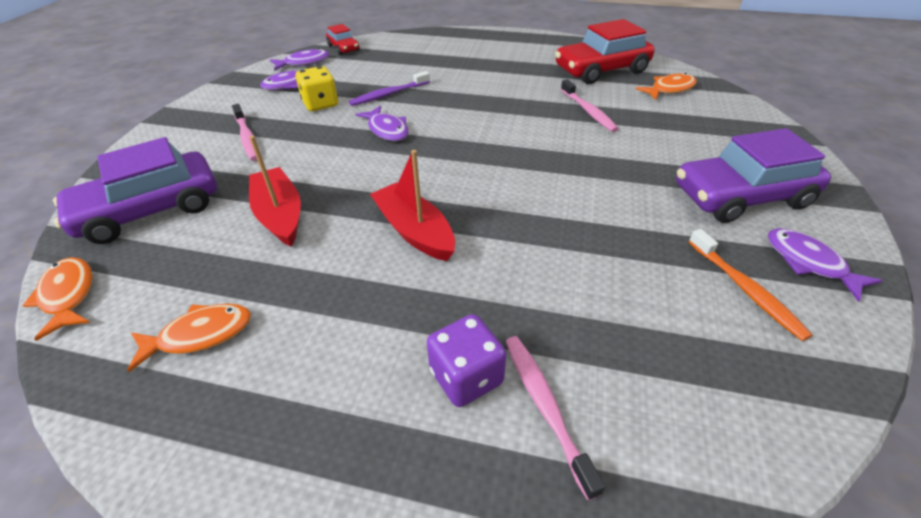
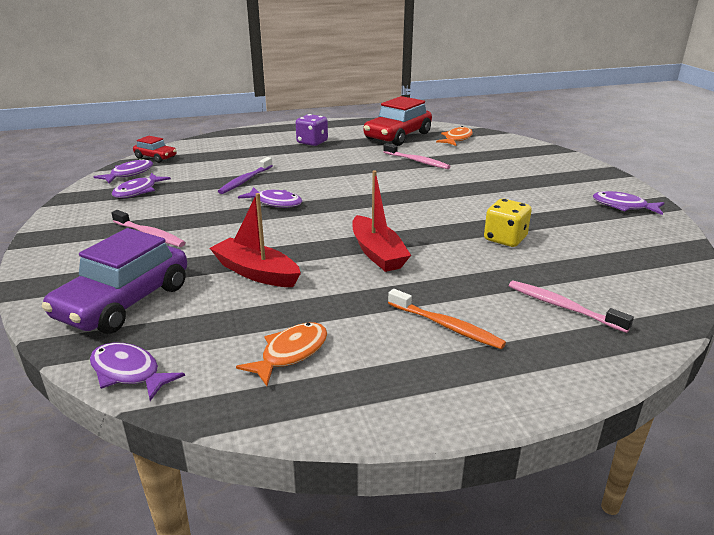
camera: 30 degrees left, 15 degrees down
(68, 295) = (129, 372): orange fish -> purple fish
(320, 104) = (190, 198): yellow dice -> yellow dice (505, 239)
(414, 231) = (377, 253): red boat -> red boat turned 135 degrees counterclockwise
(466, 377) = (504, 310): purple dice -> purple dice (312, 142)
(741, 196) = (559, 185): purple car -> none
(745, 289) = (605, 226): orange toothbrush -> orange toothbrush (446, 326)

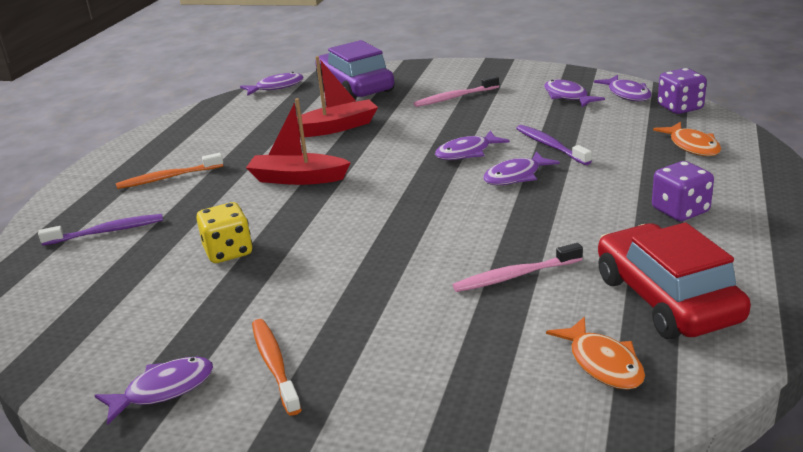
camera: 125 degrees right, 0 degrees up
(156, 157) = (680, 108): red car -> purple dice
(290, 353) = (225, 125): orange fish -> orange fish (692, 146)
(303, 181) = (516, 176): none -> purple fish
(562, 189) = (274, 365): none -> orange toothbrush
(562, 307) = (107, 231): pink toothbrush -> purple toothbrush

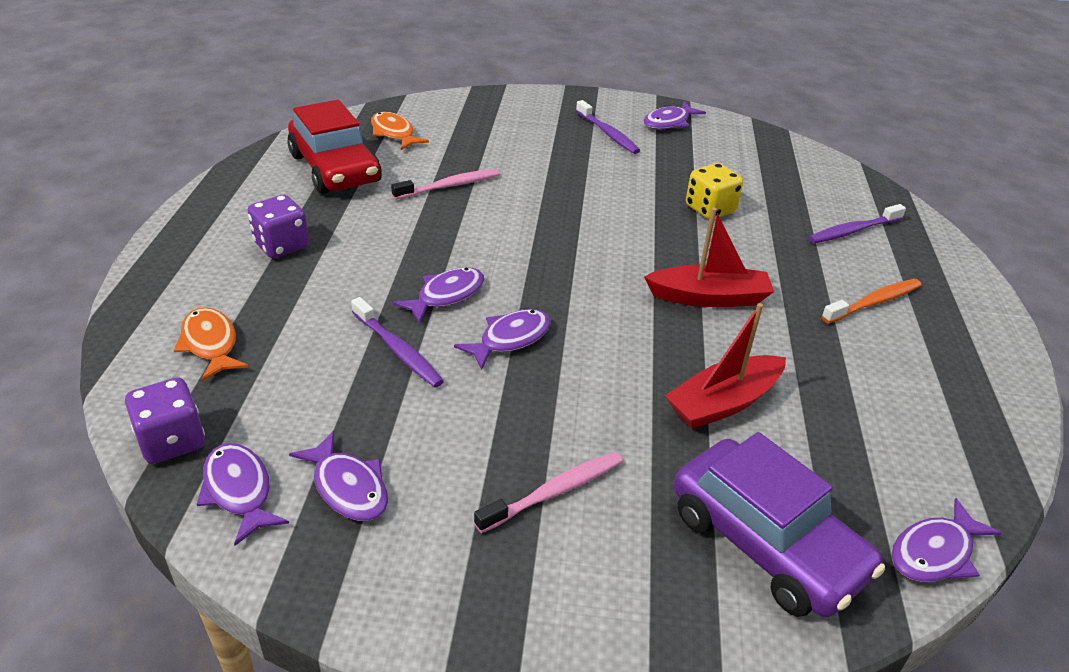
camera: 165 degrees right, 10 degrees up
(274, 365) = (608, 133): orange toothbrush -> purple toothbrush

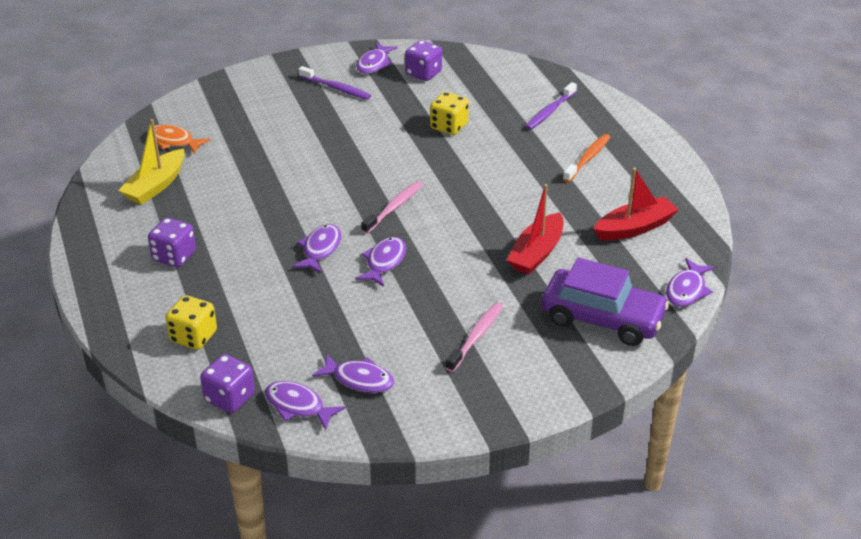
camera: 25 degrees left, 0 degrees up
(210, 344) = (193, 336): orange fish -> yellow dice
(335, 169) = (156, 186): red car -> yellow boat
(398, 350) = (319, 294): purple toothbrush -> none
(449, 186) = (254, 170): pink toothbrush -> pink toothbrush (394, 207)
(709, 297) = (488, 191): red boat -> red boat (635, 228)
(719, 146) = (423, 73): none -> purple dice

